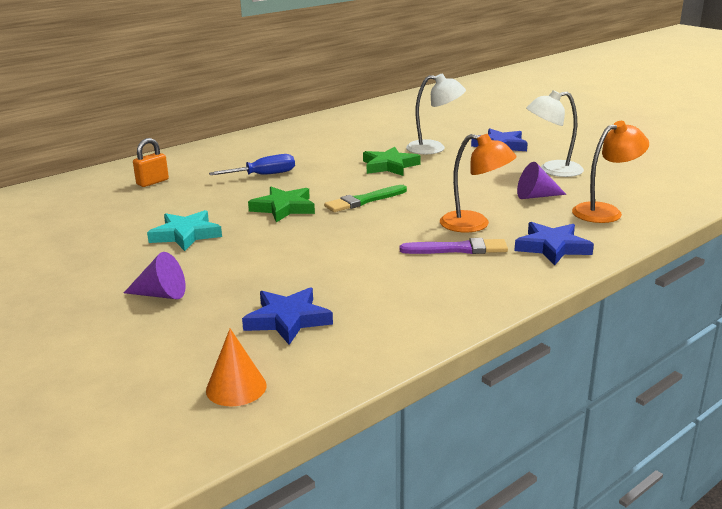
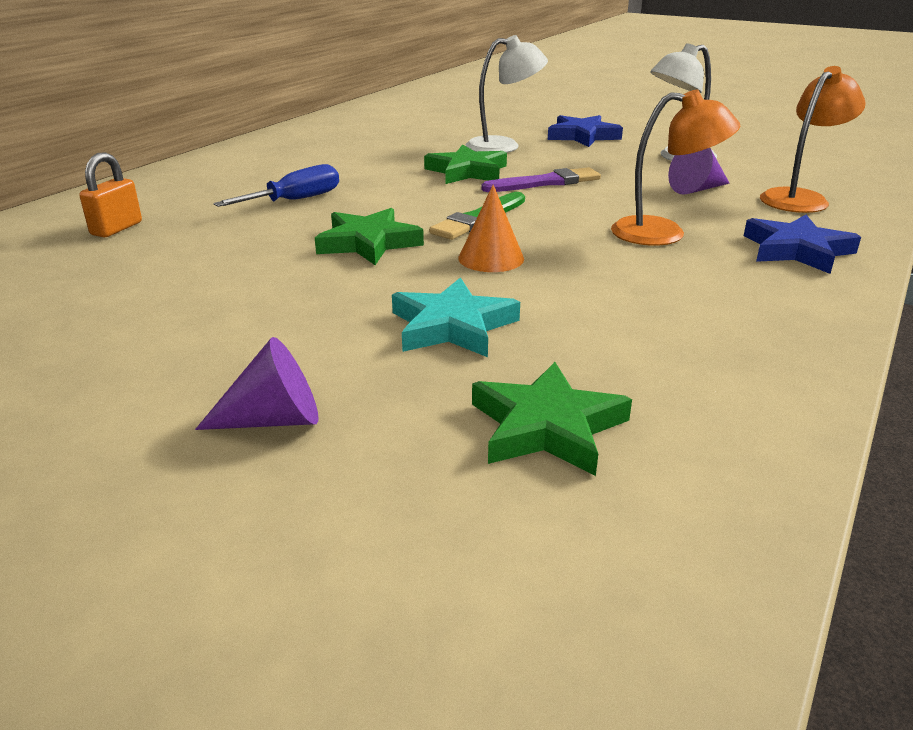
camera: 20 degrees left, 5 degrees up
(186, 235) = (238, 304): turquoise star -> turquoise star (452, 326)
(236, 387) = (585, 595): orange cone -> orange cone (491, 258)
(288, 320) = (547, 426): blue star -> green star
(458, 249) = (681, 269): purple brush -> purple brush (545, 182)

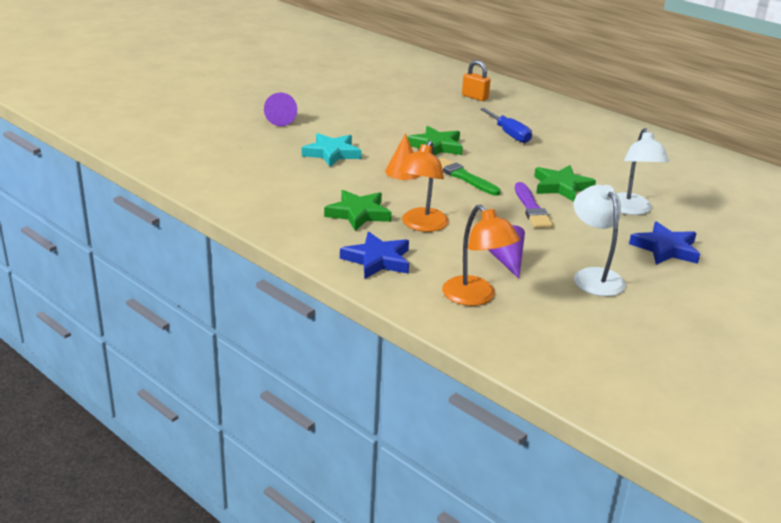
camera: 100 degrees right, 0 degrees up
(547, 426) = (246, 158): green star -> green star (358, 214)

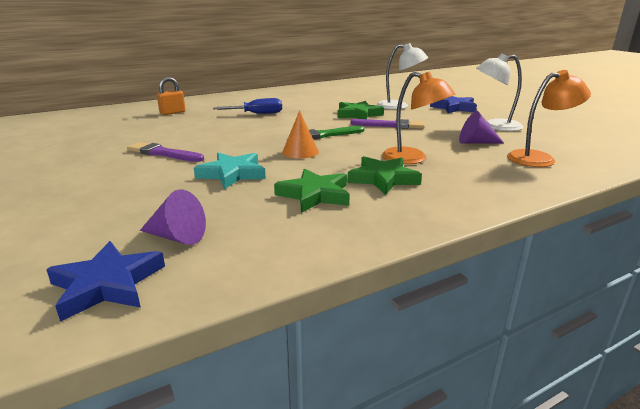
camera: 70 degrees left, 5 degrees down
(281, 120) = (108, 188): purple cone -> purple cone (177, 237)
(359, 120) = (163, 153): none -> purple brush
(377, 260) = (481, 183): blue star -> blue star (107, 285)
(436, 146) = (257, 135): green star -> green star (315, 195)

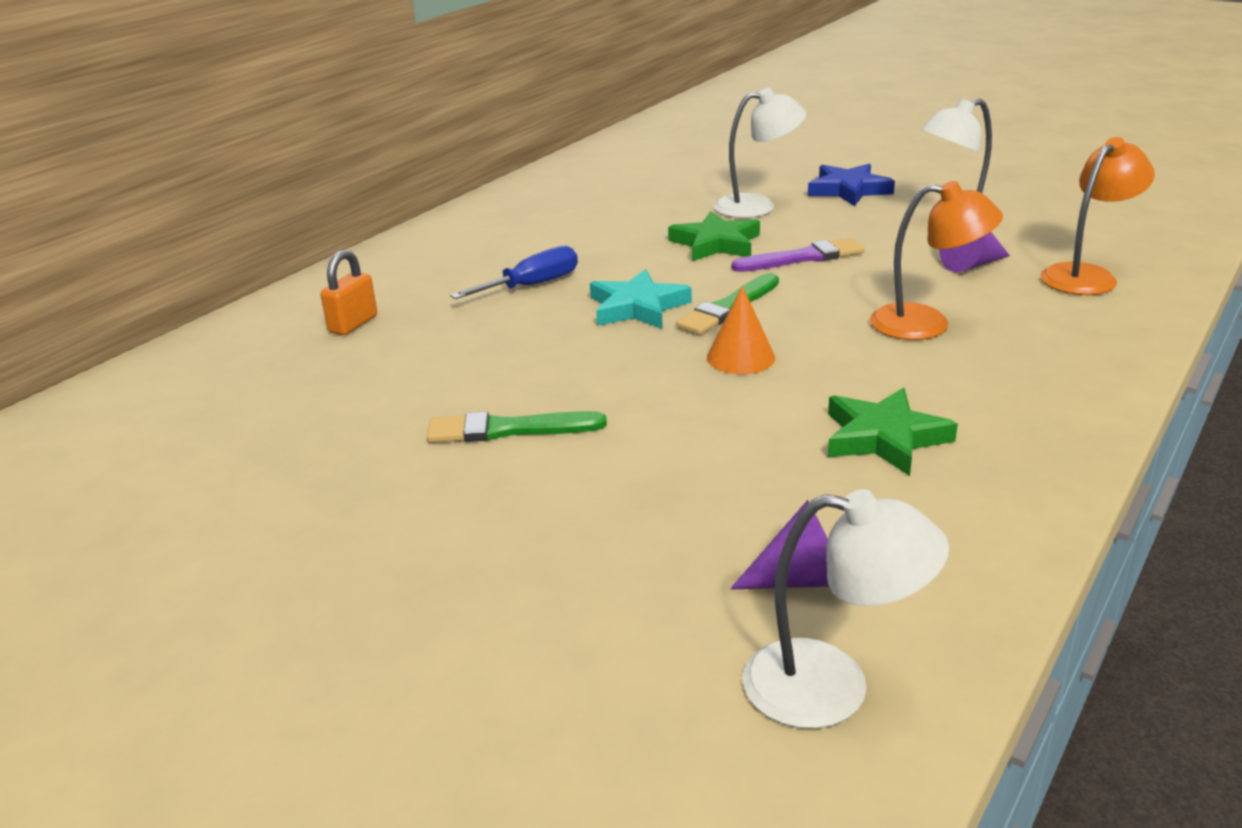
camera: 25 degrees left, 5 degrees up
(107, 285) = (832, 687): blue star -> white lamp
(163, 153) = (509, 429): purple brush -> green brush
(232, 174) = (701, 437): turquoise star -> turquoise star (637, 307)
(383, 179) = (936, 377): green star -> none

